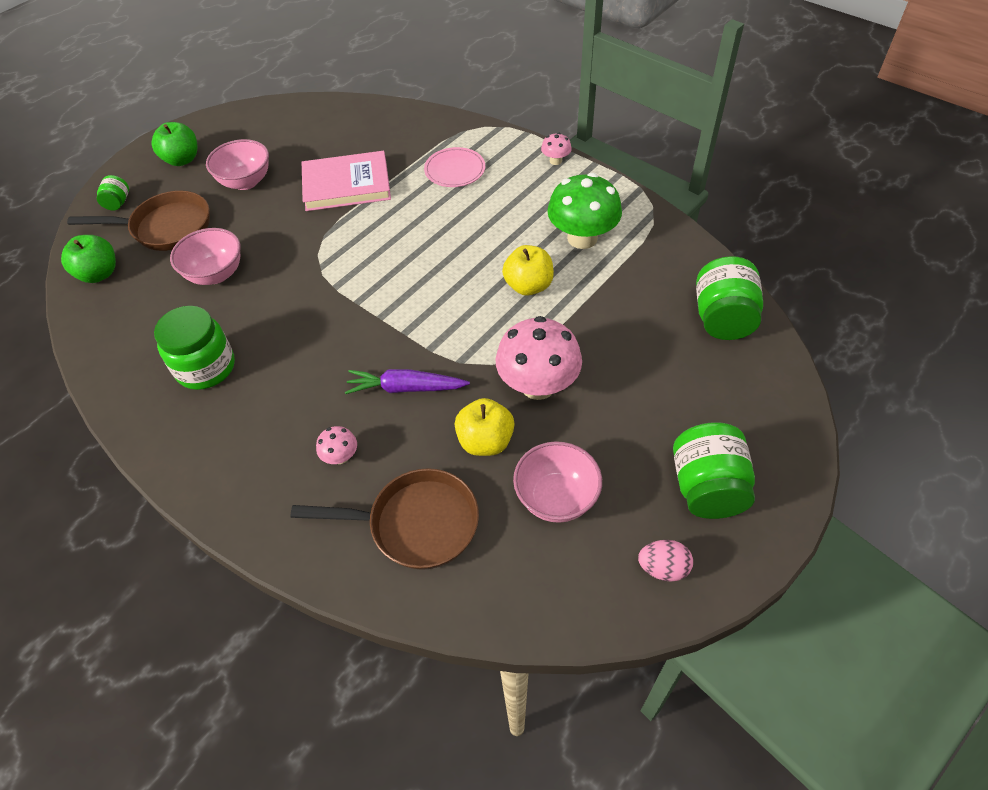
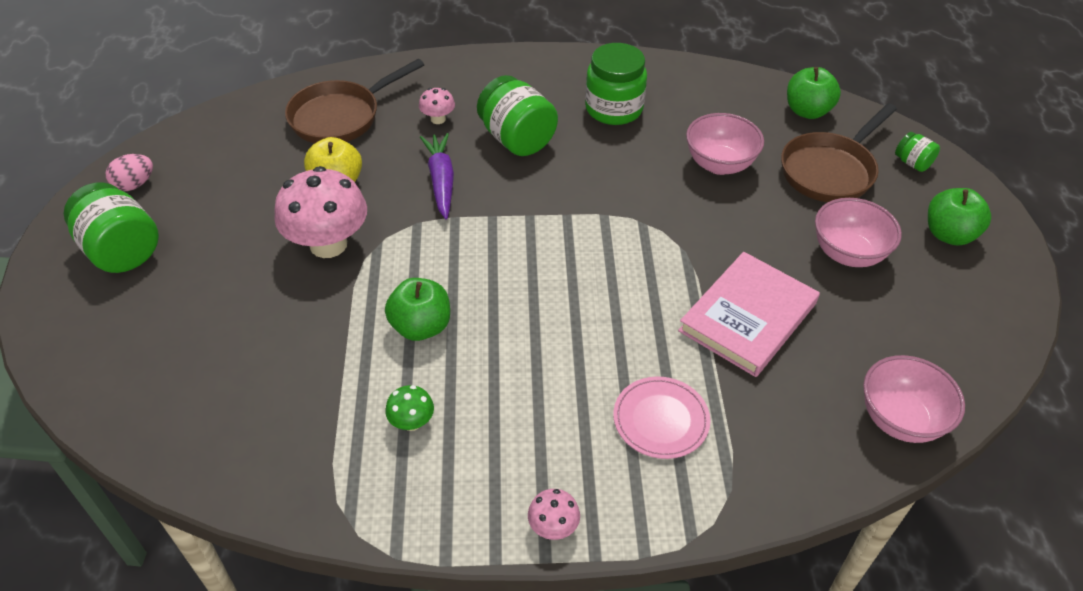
camera: 135 degrees right, 5 degrees down
(405, 388) = (441, 181): purple carrot -> purple carrot turned 60 degrees counterclockwise
(528, 286) = (421, 327): yellow apple -> green apple
(556, 498) = (247, 180): pink bowl -> pink bowl (900, 419)
(582, 238) = (412, 422): green mushroom -> green mushroom, size x0.46
(722, 318) = (176, 418): green jar -> green jar (517, 139)

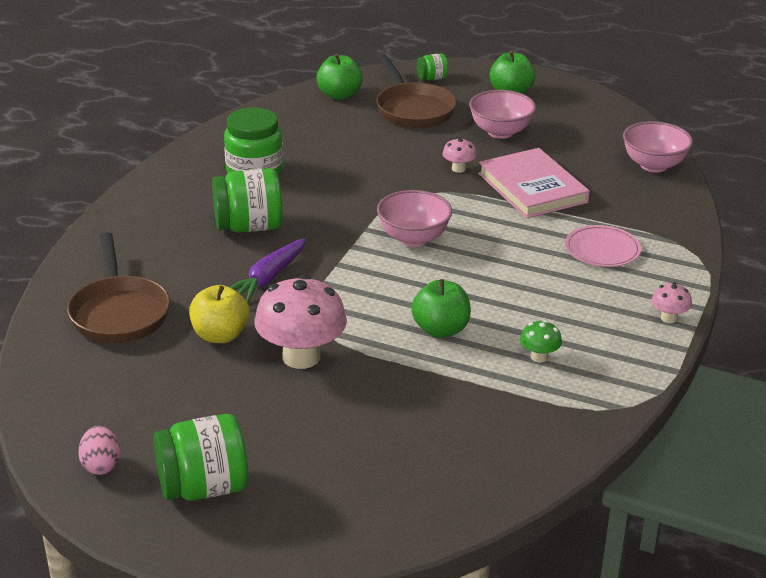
camera: 65 degrees left, 15 degrees down
(438, 119) = (179, 259): pink mushroom -> pink mushroom (458, 169)
(441, 181) = (268, 278): purple carrot -> purple carrot turned 75 degrees counterclockwise
(719, 164) = (366, 148): pink bowl -> pink bowl (413, 238)

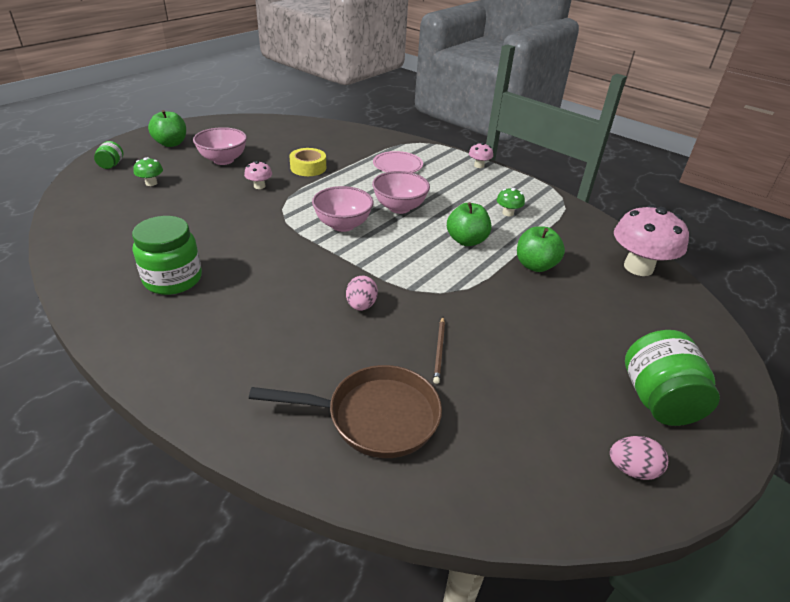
camera: 75 degrees left, 5 degrees up
(220, 335) = (439, 351): yellow apple -> brown pencil
(249, 227) = (269, 301): green jar -> none
(268, 278) = (361, 305): purple carrot -> pink egg
(301, 357) = (484, 310): pink mushroom -> pink mushroom (638, 267)
(339, 95) = (85, 208): green apple -> green apple (535, 265)
(413, 109) = (151, 183): brown pan -> green mushroom
(532, 188) = (308, 168): pink book -> yellow tape
(653, 165) = (313, 127): pink bowl -> pink bowl (399, 207)

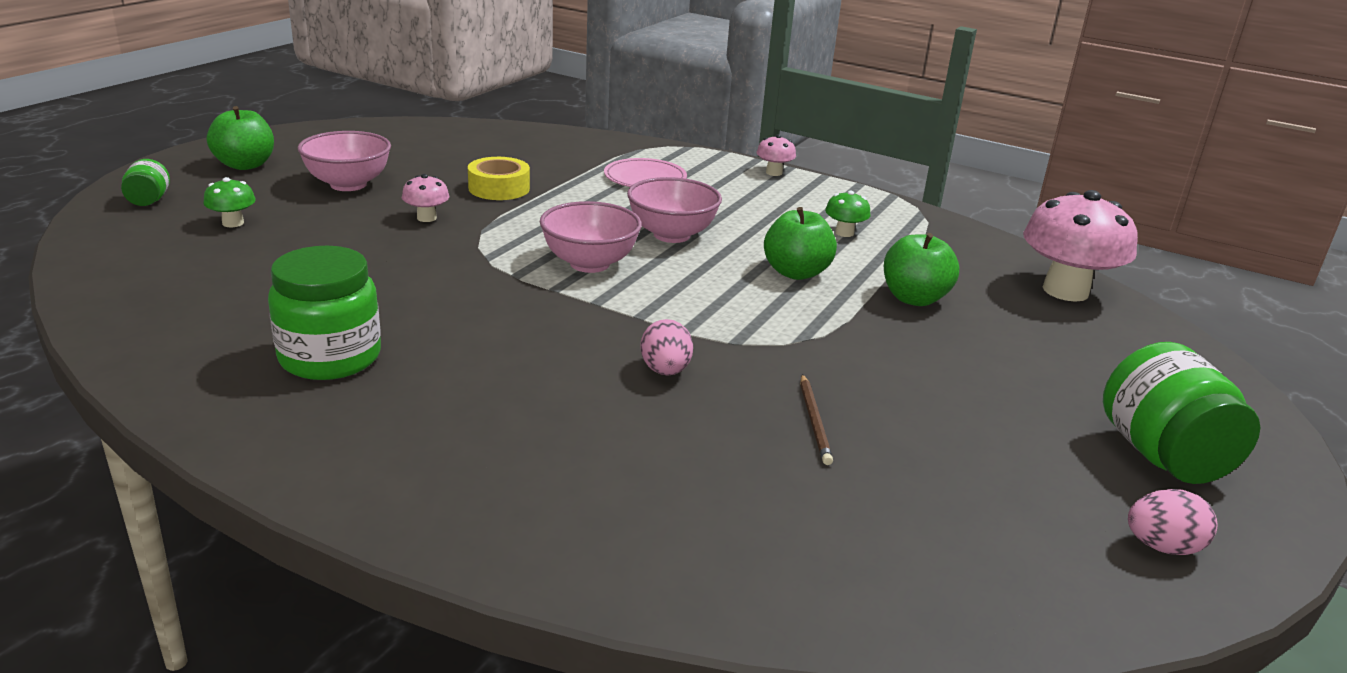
camera: 10 degrees left, 10 degrees down
(375, 417) = (751, 519): brown pan -> none

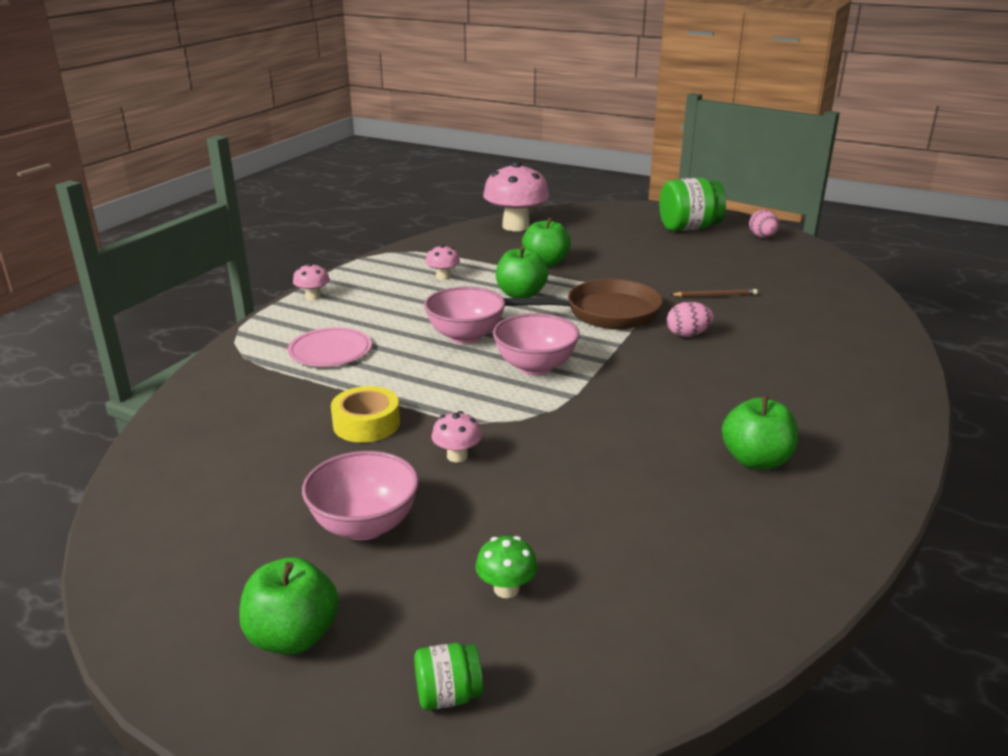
camera: 90 degrees left, 0 degrees up
(330, 357) = (756, 460): green jar -> green apple
(739, 321) = (606, 313): none -> brown pan
(844, 233) = (443, 277): green mushroom -> pink mushroom

